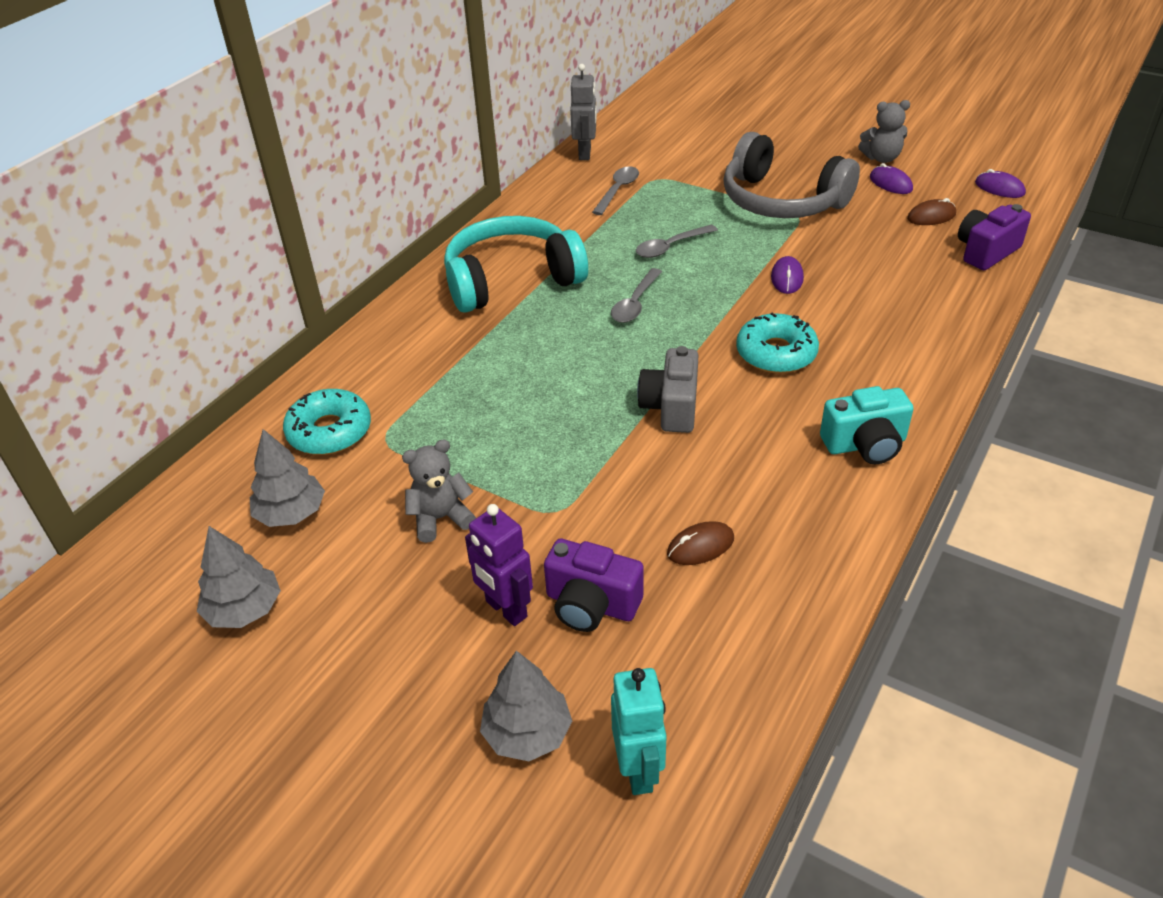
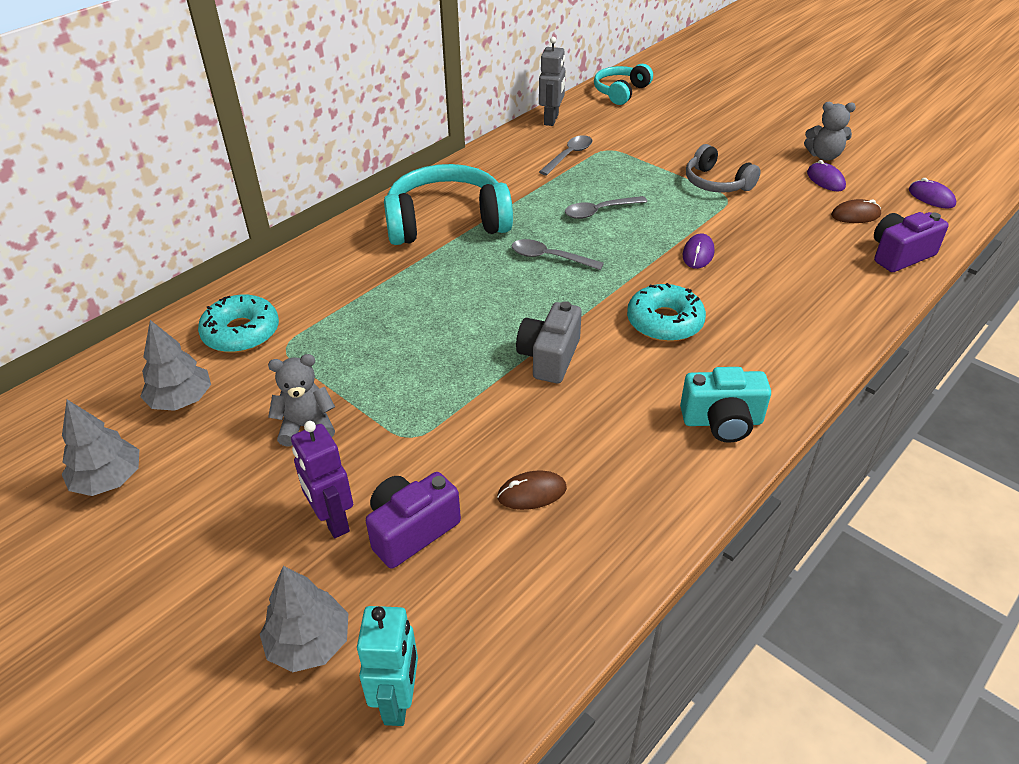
camera: 10 degrees right, 0 degrees up
(591, 604) = (411, 530): purple camera -> purple camera turned 105 degrees clockwise
(635, 303) = (550, 258): grey spoon -> grey spoon turned 75 degrees clockwise
(649, 114) = (621, 92): none -> turquoise headphones
(782, 200) = (716, 183): grey headphones -> grey headphones, size x0.58

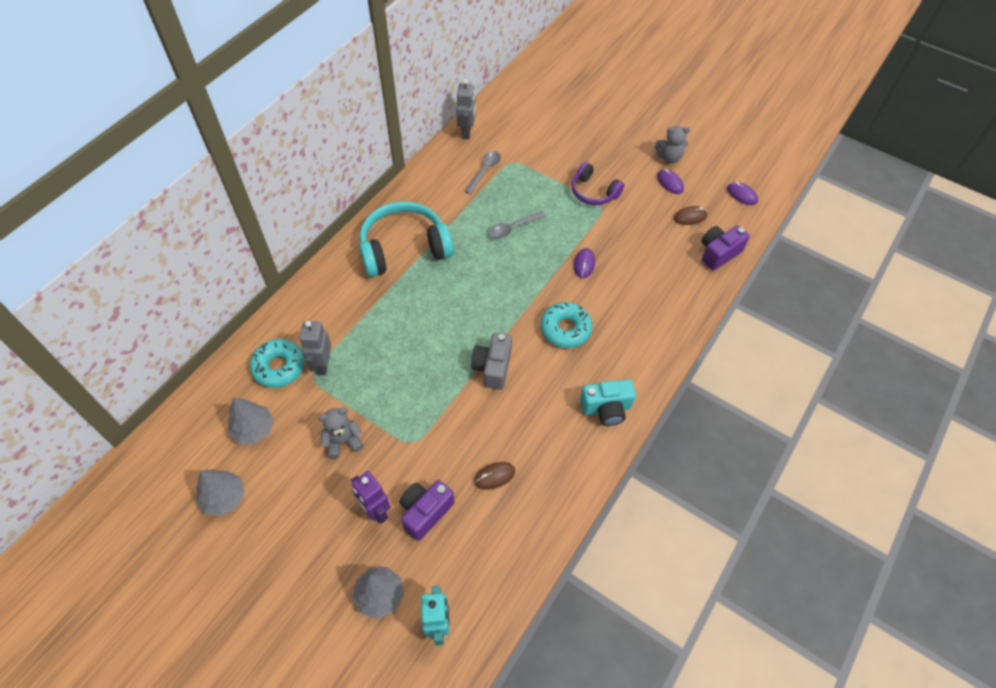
camera: 10 degrees left, 15 degrees up
(303, 335) = (323, 365): none -> grey robot
(550, 258) = (482, 277): grey spoon -> none
(621, 92) = (516, 96): turquoise headphones -> none
(716, 183) = (593, 192): grey headphones -> purple headphones

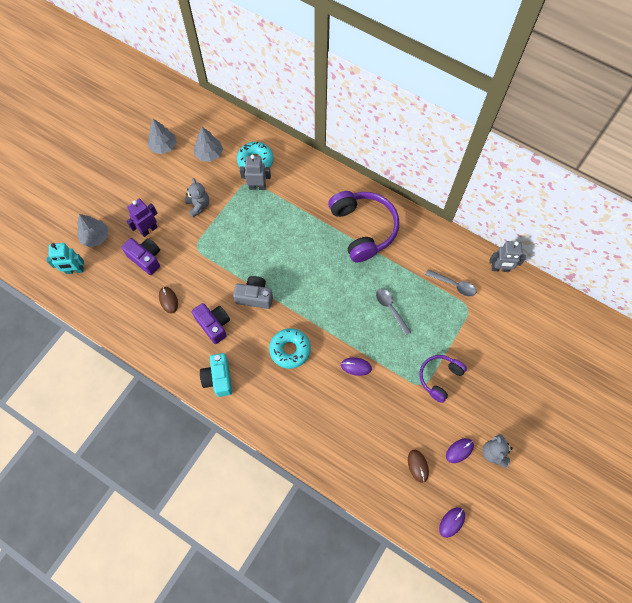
camera: 90 degrees right, 10 degrees up
(404, 248) = (363, 229): turquoise headphones -> purple headphones
(718, 253) = (376, 488): purple camera -> purple camera (214, 325)

